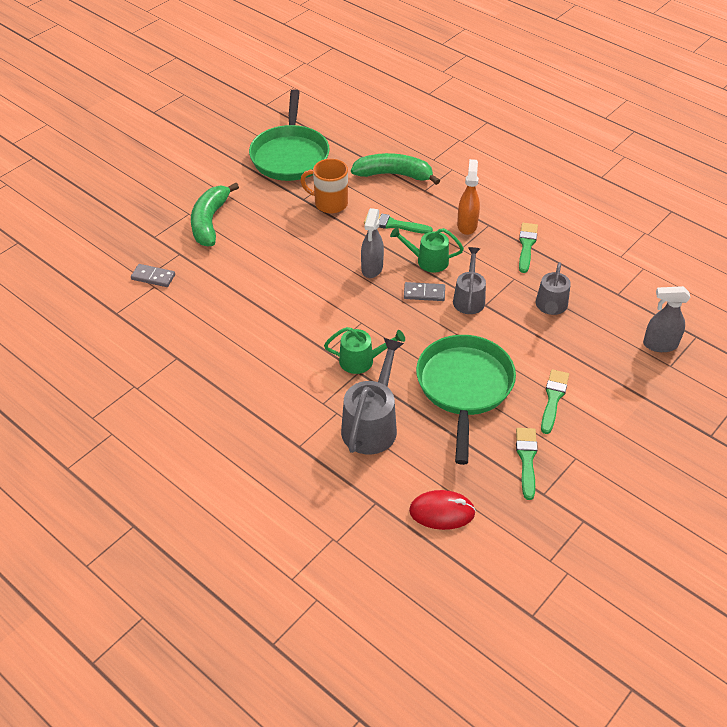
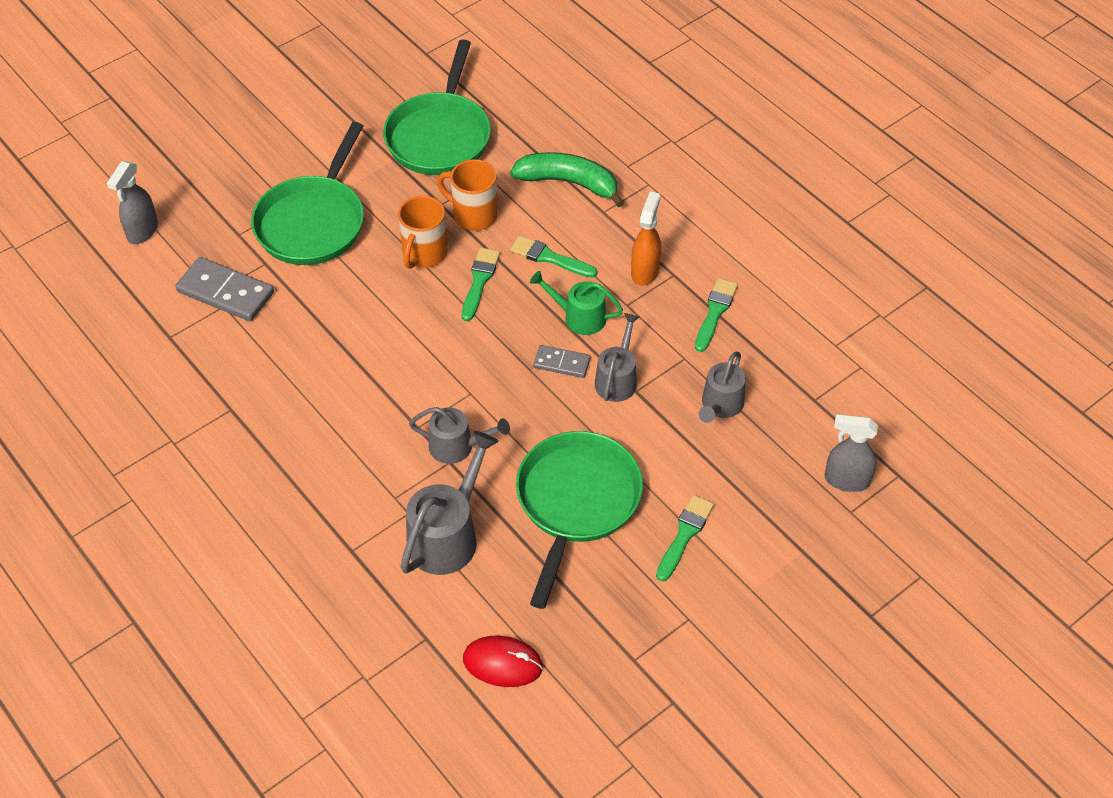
camera: 10 degrees right, 5 degrees up
(153, 277) = (225, 292): grey domino -> grey domino, size x1.74
(210, 222) = (313, 222): green banana -> green pan
(300, 233) = (424, 254): none -> orange mug
(361, 360) = (457, 446): green watering can -> grey watering can
(372, 268) = (504, 318): grey spray bottle -> grey spray bottle (142, 231)
(526, 459) = (626, 611): green brush -> green brush (479, 281)

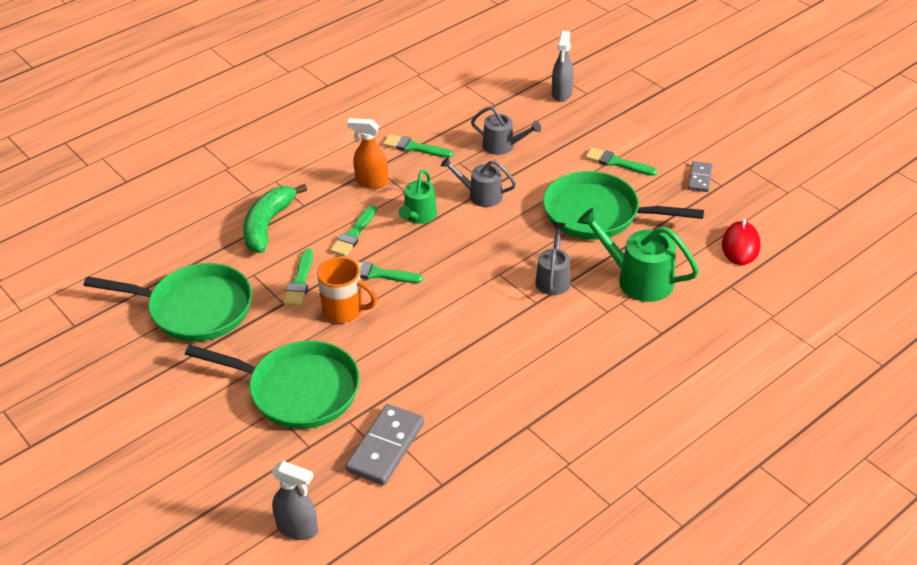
camera: 90 degrees left, 10 degrees down
(447, 535) = (638, 279): grey watering can -> green watering can
(473, 215) = (300, 281): orange mug -> green brush
(561, 363) = (466, 224): grey domino -> grey domino (700, 178)

